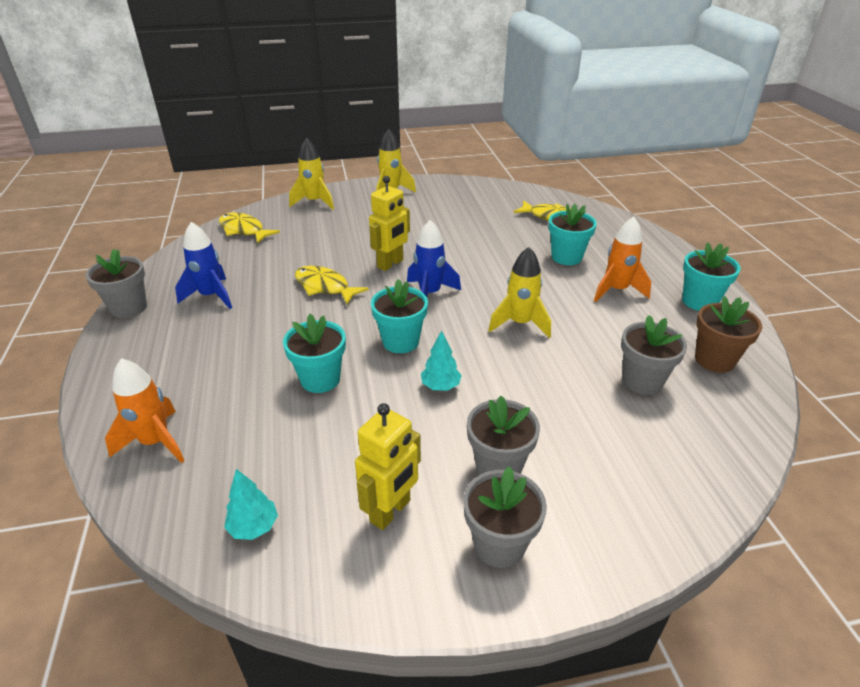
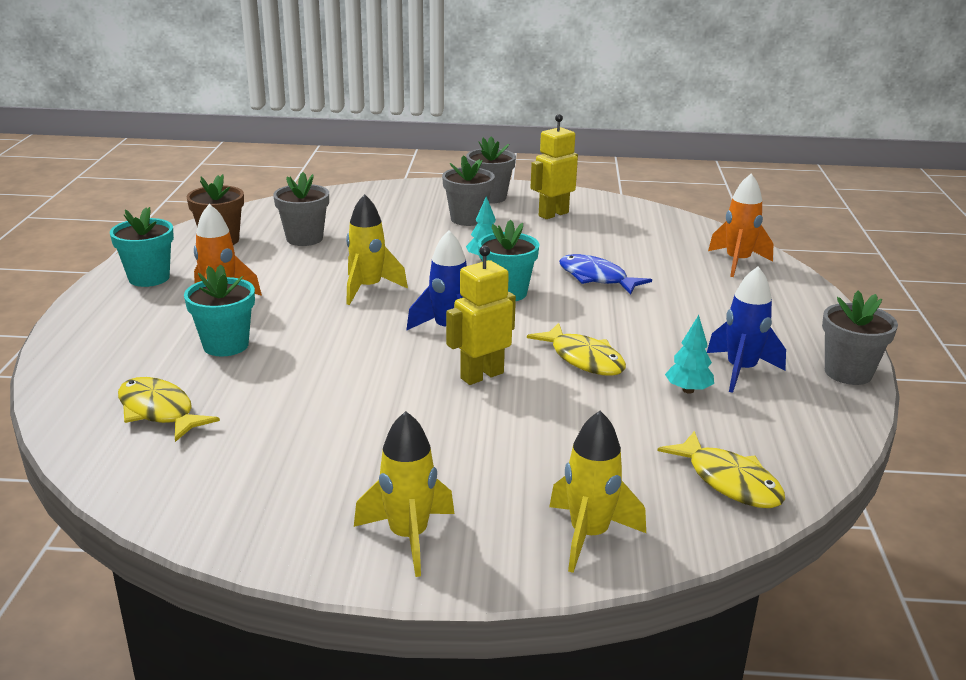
camera: 165 degrees left, 10 degrees down
(254, 527) = (646, 220): turquoise tree -> turquoise tree (688, 390)
(320, 379) = (596, 278): turquoise flower pot -> blue fish

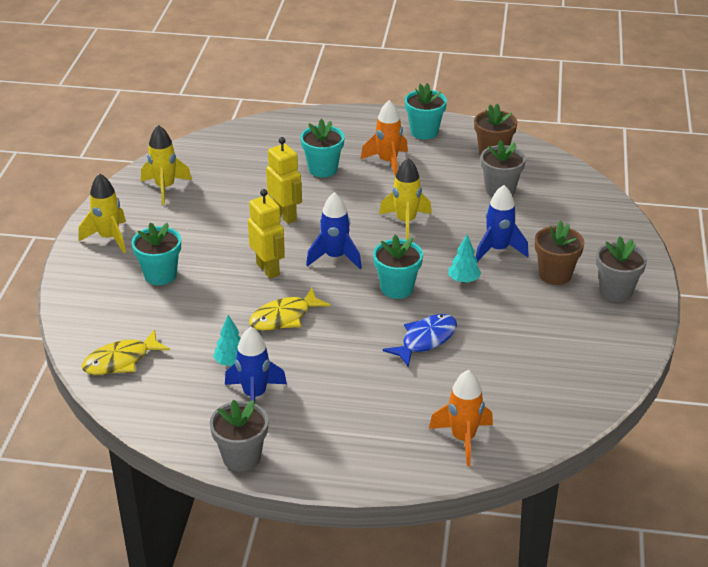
camera: 95 degrees right, 10 degrees up
(159, 411) = (247, 155): yellow fish -> none
(425, 242) = (498, 250): none -> blue rocket
(467, 219) = (555, 275): grey flower pot -> brown flower pot
(510, 467) = (160, 275): none -> turquoise flower pot
(553, 214) = (576, 329): yellow robot -> yellow robot (285, 215)
(589, 535) = (89, 298): yellow rocket -> yellow rocket (165, 188)

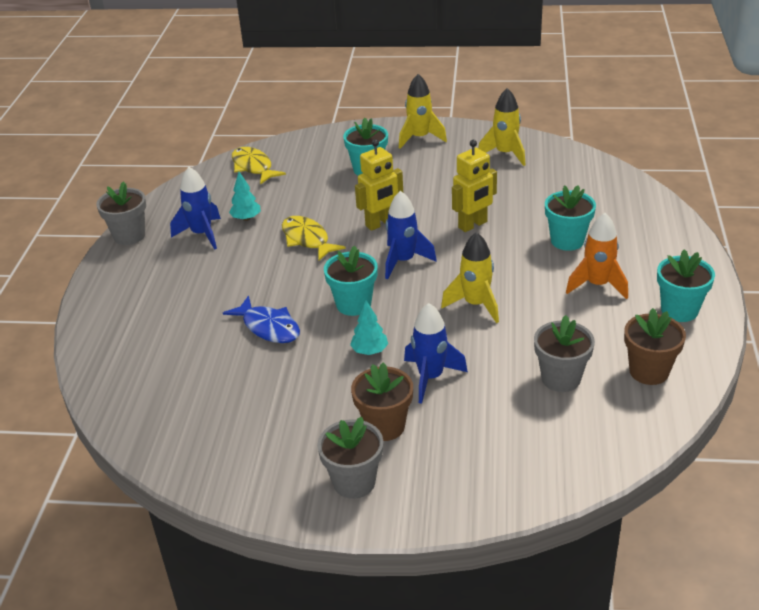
camera: 90 degrees right, 0 degrees up
(463, 438) = (122, 356): orange rocket -> none

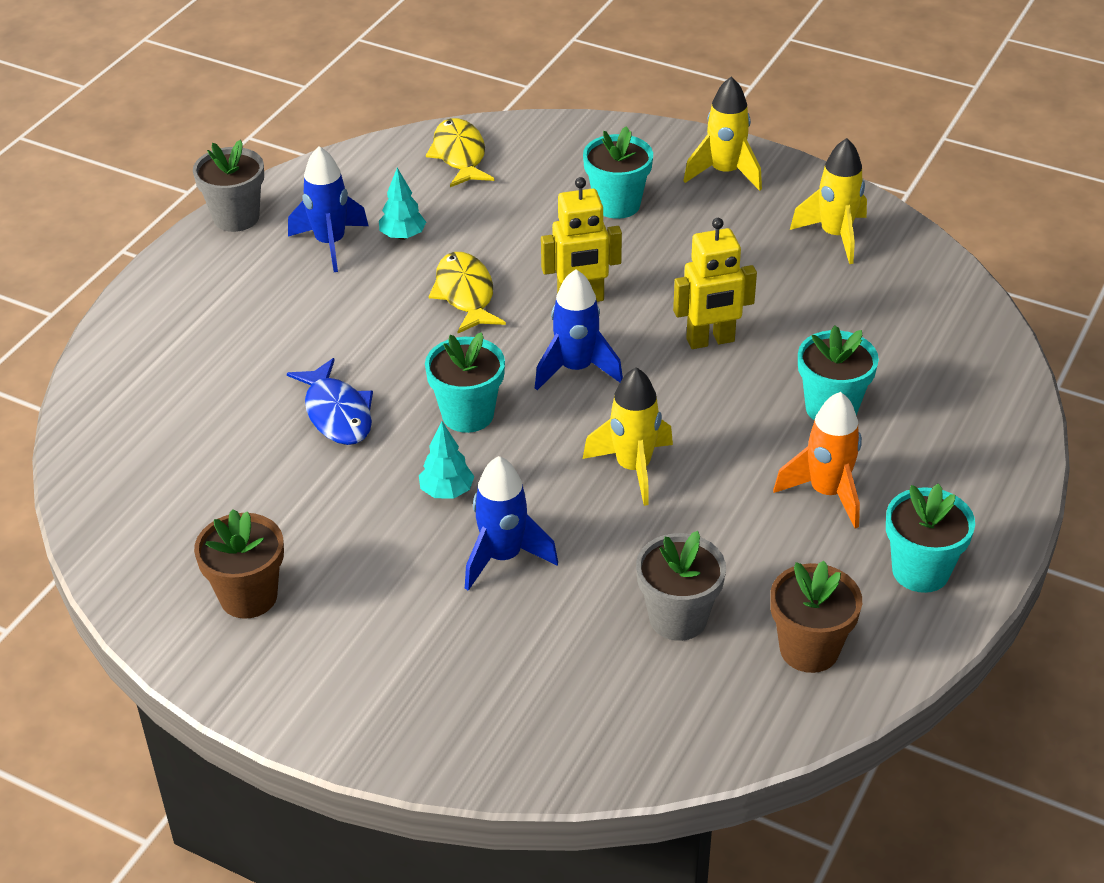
camera: 20 degrees right, 5 degrees up
(354, 482) = (316, 670): grey flower pot -> none
(384, 426) = (400, 606): brown flower pot -> brown flower pot (248, 596)

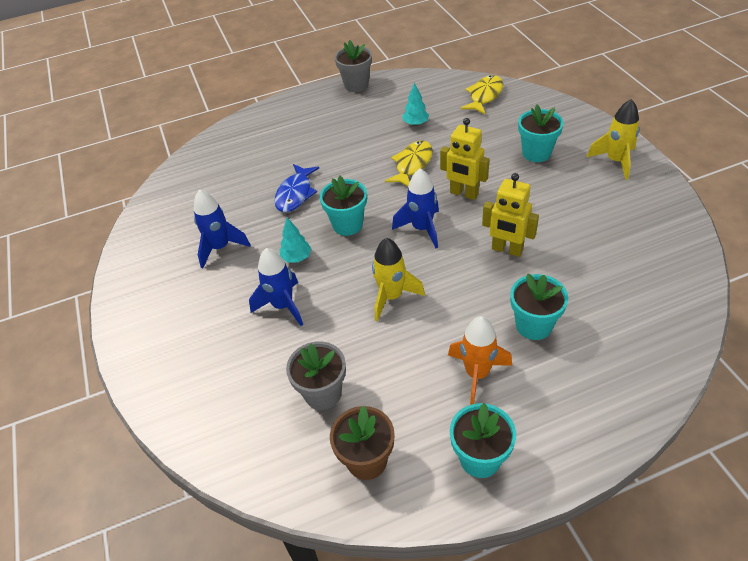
camera: 45 degrees right, 5 degrees up
(248, 596) = (169, 259): brown flower pot -> none
(330, 244) = (381, 113): blue rocket -> blue rocket (220, 247)
(835, 236) = (645, 226): yellow rocket -> none

